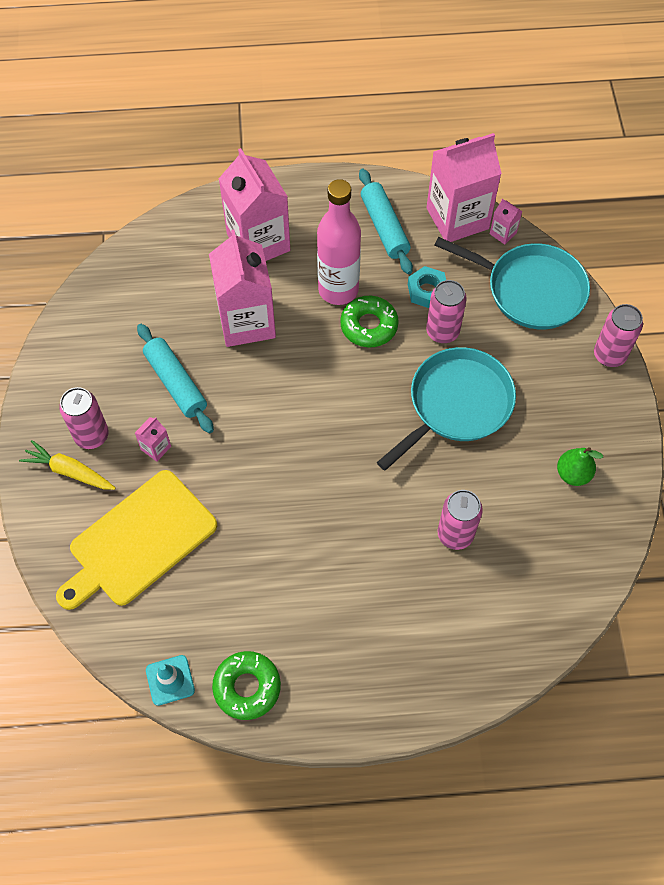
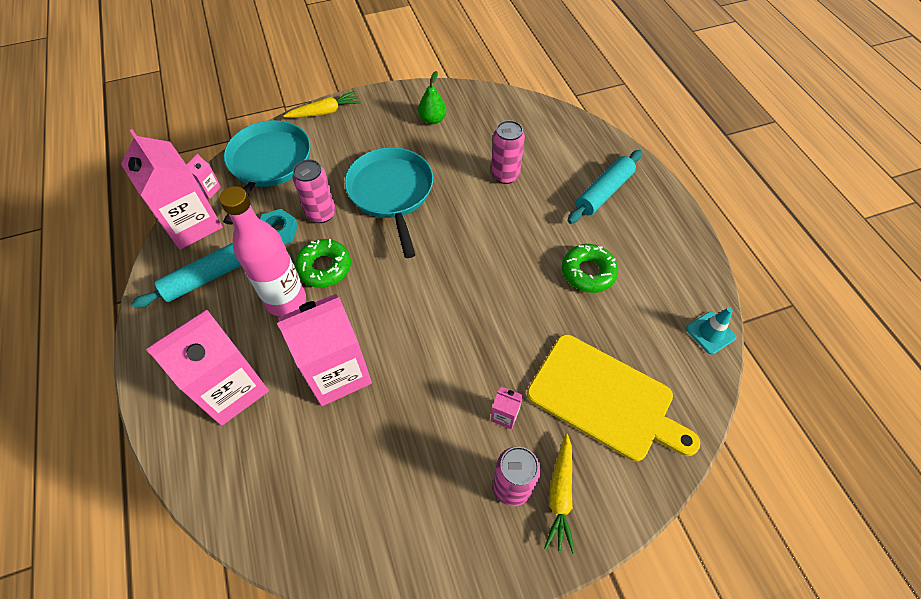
camera: 105 degrees left, 5 degrees down
(176, 383) = (426, 419): turquoise rolling pin -> turquoise rolling pin (603, 192)
(247, 687) = (685, 277): green donut -> green donut (588, 272)
(456, 404) = (391, 193): turquoise pan -> turquoise pan turned 45 degrees clockwise
(609, 355) = (325, 112): pink can -> yellow carrot

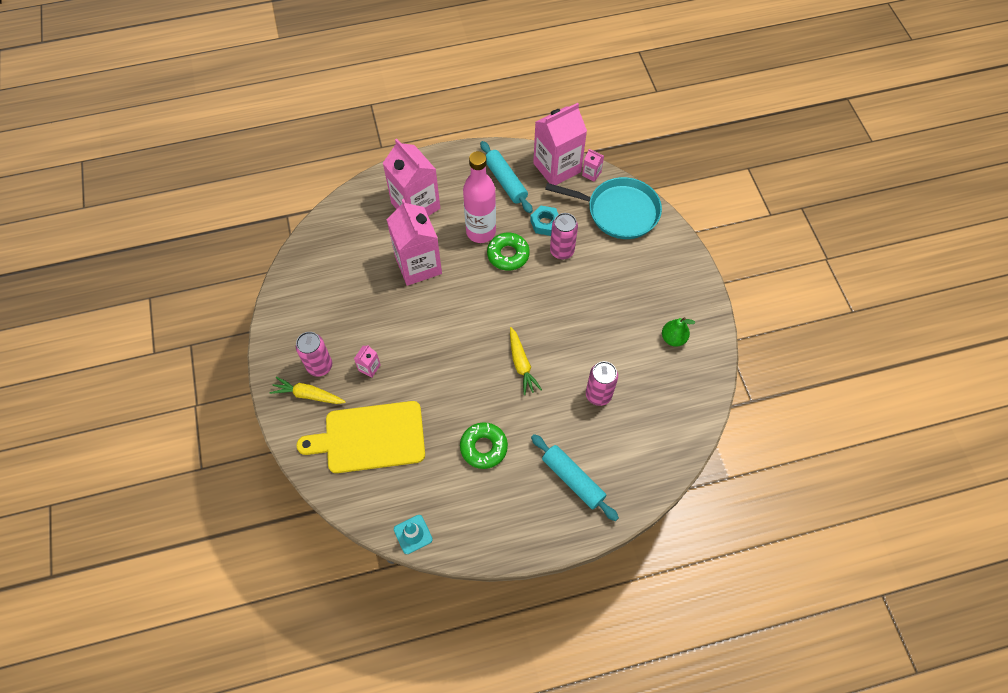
camera: 95 degrees right, 5 degrees up
(325, 112) = (683, 250): yellow carrot -> yellow carrot (521, 364)
(391, 193) = (581, 301): turquoise pan -> none
(605, 398) = (370, 437): yellow cutting board -> yellow cutting board turned 45 degrees clockwise

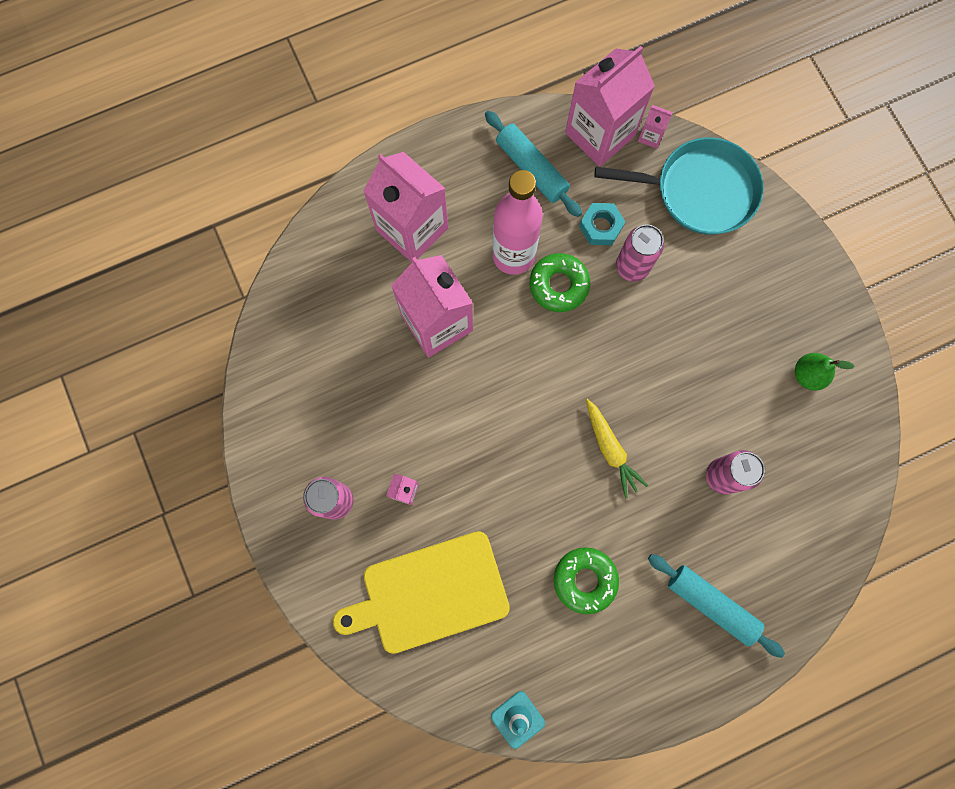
camera: 10 degrees left, 15 degrees up
(308, 395) = (330, 546): yellow carrot -> none

